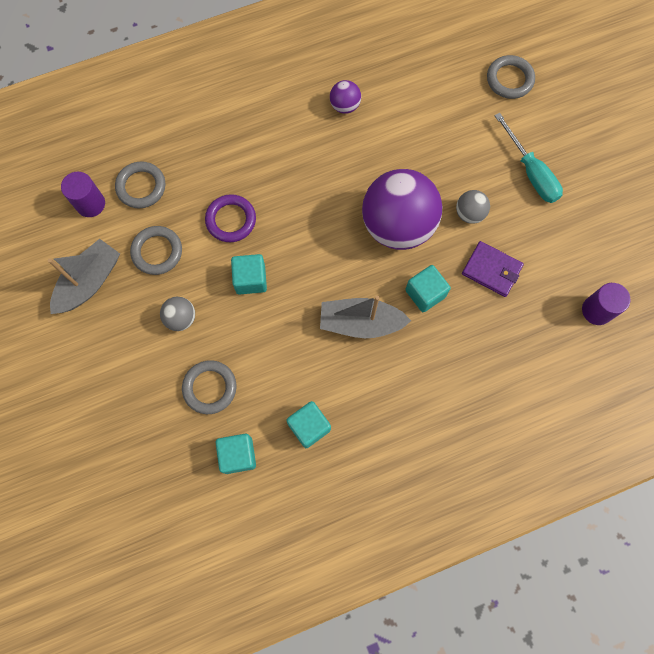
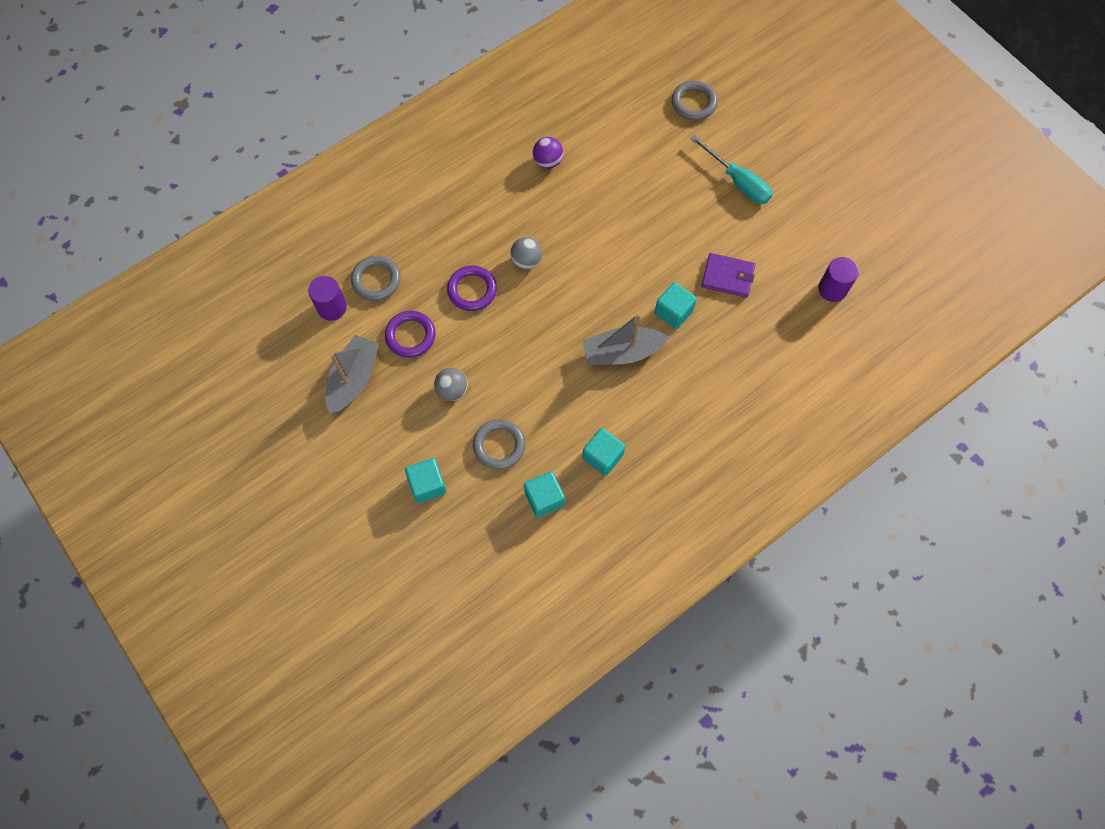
camera: 15 degrees left, 5 degrees down
(157, 252) = (410, 336): grey ring -> purple ring
(250, 279) = (507, 339): turquoise cube -> turquoise cube (427, 485)
(398, 225) = (630, 258): purple ball -> none
(469, 213) = (692, 231): grey ball -> grey ball (526, 261)

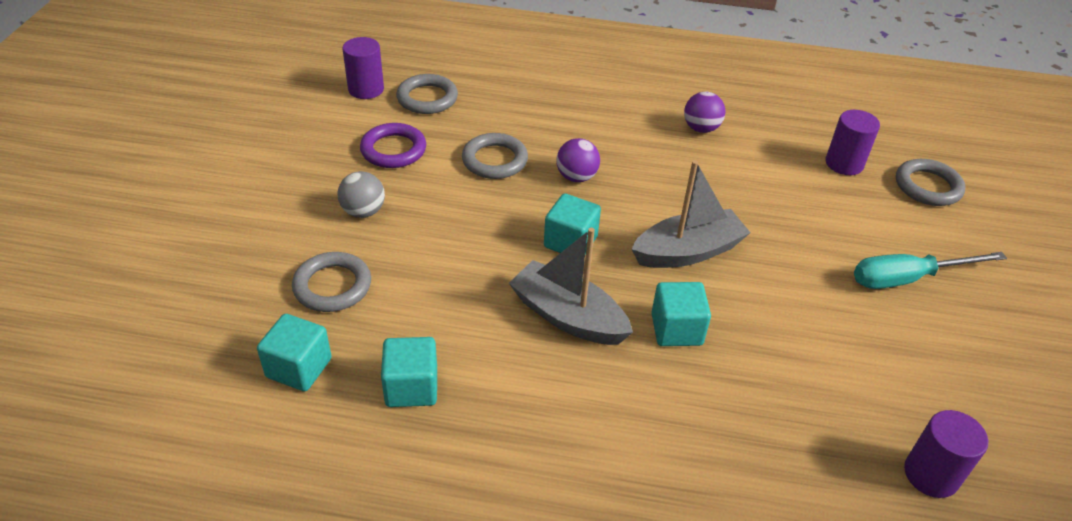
camera: 45 degrees right, 25 degrees down
(354, 379) = (303, 141): grey boat -> grey boat (688, 252)
(427, 485) = (226, 259): turquoise cube -> turquoise cube (570, 242)
(472, 290) = (494, 160): purple ring -> grey ring
(526, 261) = (576, 177): grey ball -> purple ball
(642, 122) = (844, 164): none -> purple cylinder
(728, 277) = (788, 350): purple wallet -> none
(737, 181) = (908, 278): turquoise screwdriver -> turquoise screwdriver turned 75 degrees clockwise

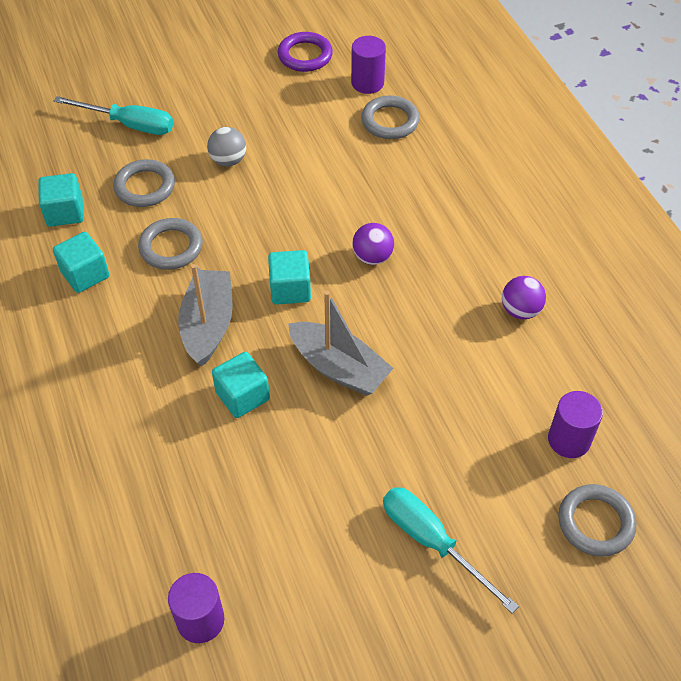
camera: 60 degrees right, 10 degrees up
(225, 260) = (129, 124): none -> turquoise screwdriver
(393, 150) = (309, 138): purple ring -> purple ring (305, 55)
(494, 160) = (349, 199): grey ring -> grey ring (171, 247)

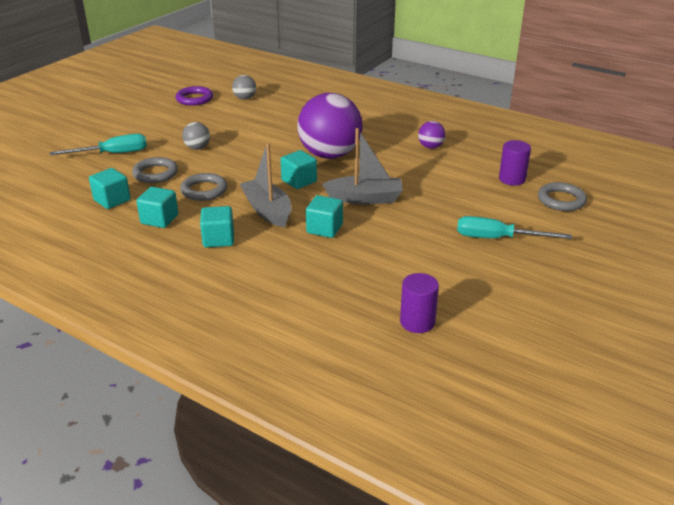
camera: 35 degrees left, 20 degrees down
(116, 345) = (218, 239): none -> turquoise cube
(367, 83) = (245, 98): purple cylinder -> grey ball
(372, 257) = (330, 155): purple ball -> purple ball, size x2.31
(390, 121) = (275, 107): grey ring -> none

